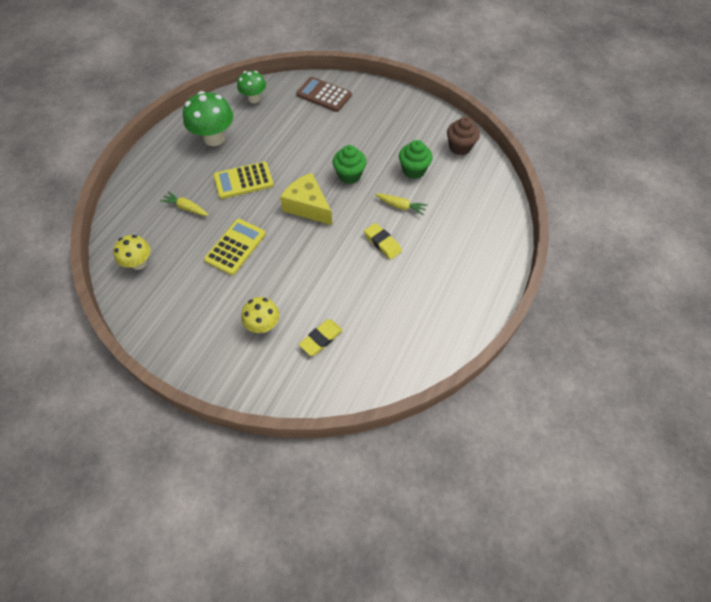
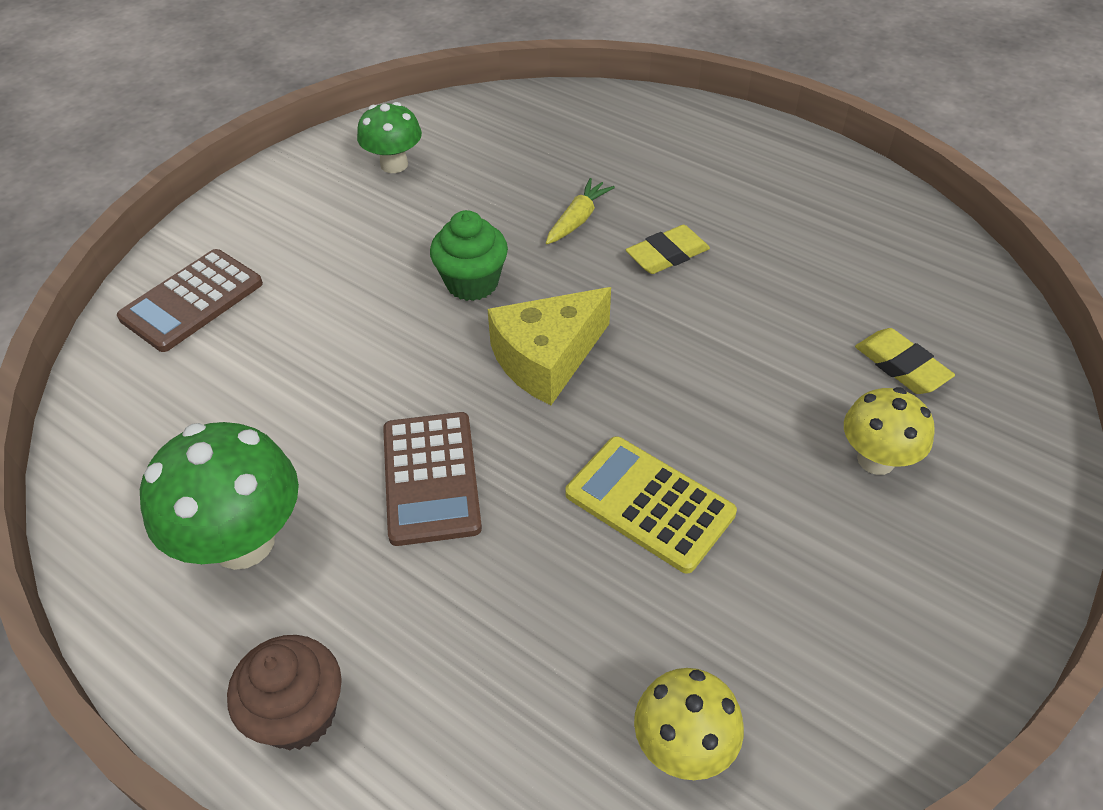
camera: 80 degrees left, 10 degrees down
(186, 208) = (495, 617): yellow carrot -> none
(243, 181) = (431, 478): yellow calculator -> brown calculator
(254, 98) = (126, 441): green mushroom -> green mushroom (394, 164)
(413, 170) = (487, 191): green cupcake -> none
(460, 147) = (446, 127): brown cupcake -> brown cupcake (298, 714)

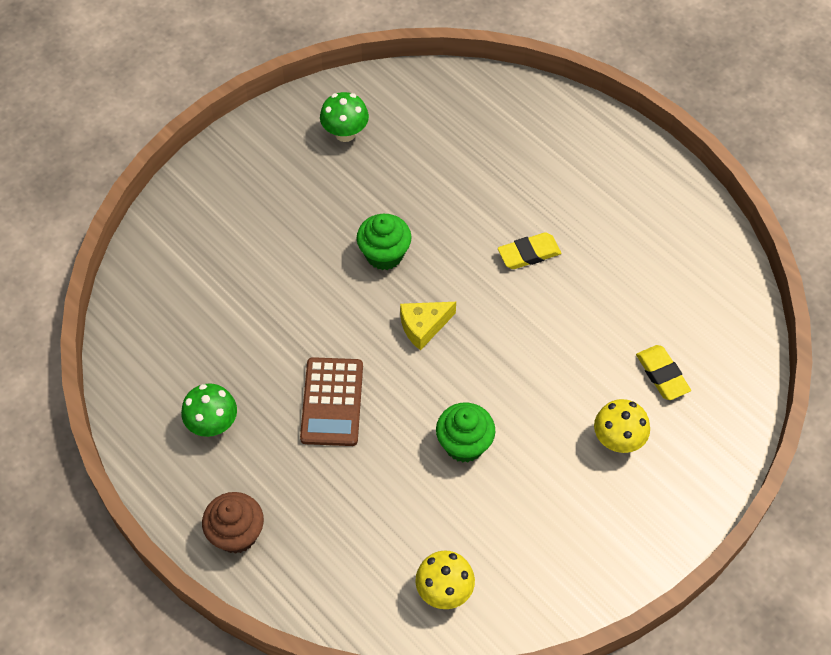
camera: 10 degrees right, 10 degrees up
(192, 301) = (189, 236): brown calculator -> none
(243, 542) = (213, 424): green mushroom -> green mushroom, size x0.63
(547, 359) = (423, 327): yellow cheese -> yellow cheese, size x0.65
(578, 219) = (472, 210): yellow carrot -> none
(649, 504) = (464, 444): yellow calculator -> green cupcake

